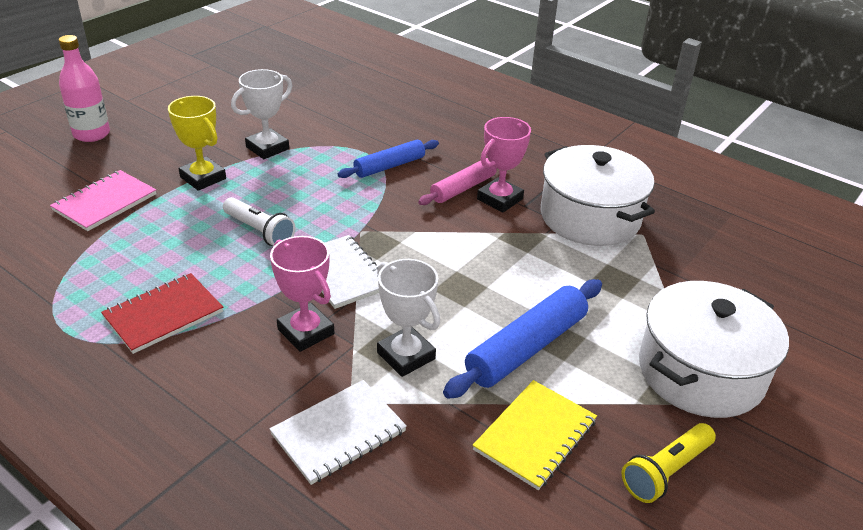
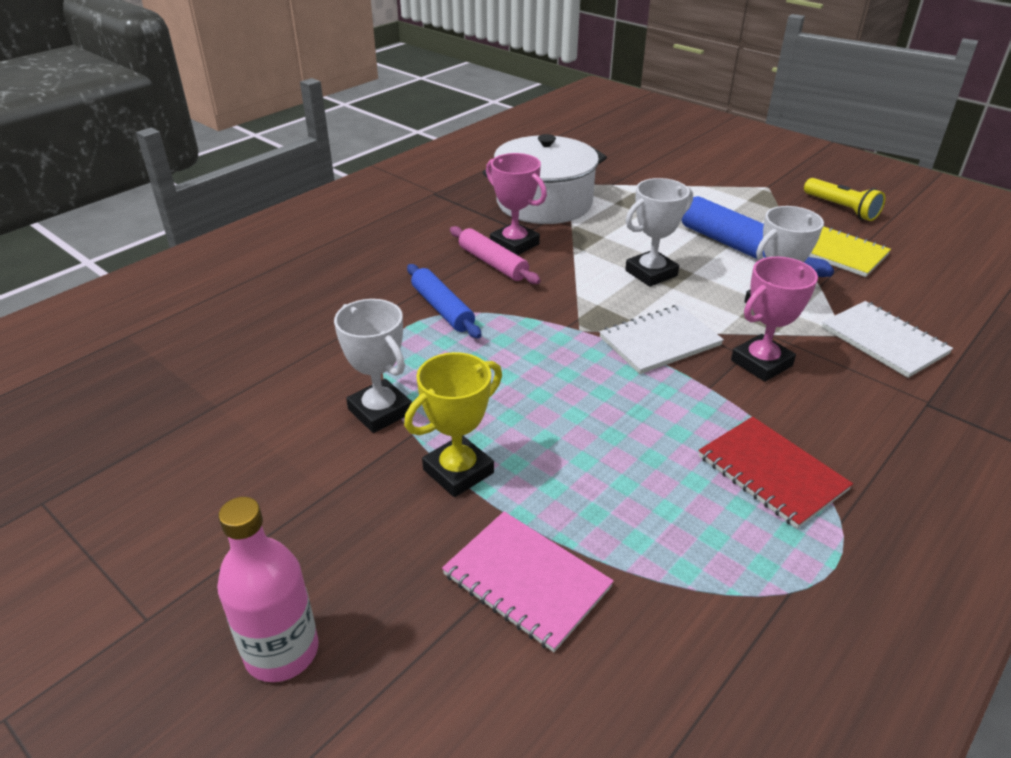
camera: 85 degrees left, 0 degrees up
(259, 231) = (589, 406): white flashlight -> none
(459, 278) = (651, 273): none -> white trophy
(700, 372) = (737, 184): white pot -> none

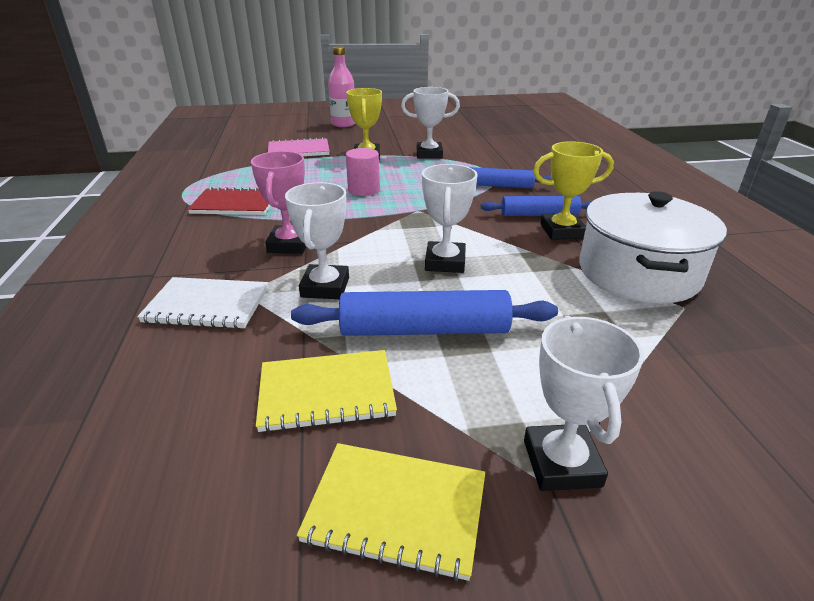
camera: 130 degrees right, 5 degrees down
(493, 263) = (539, 215): pink rolling pin -> blue rolling pin
(514, 244) = (562, 231): pink trophy -> yellow trophy
(583, 395) = (363, 190): none -> pink cylinder
(660, 341) = (365, 226): white notebook -> none
(753, 187) = (561, 463): none -> white trophy
(841, 208) = (396, 510): yellow flashlight -> yellow notebook

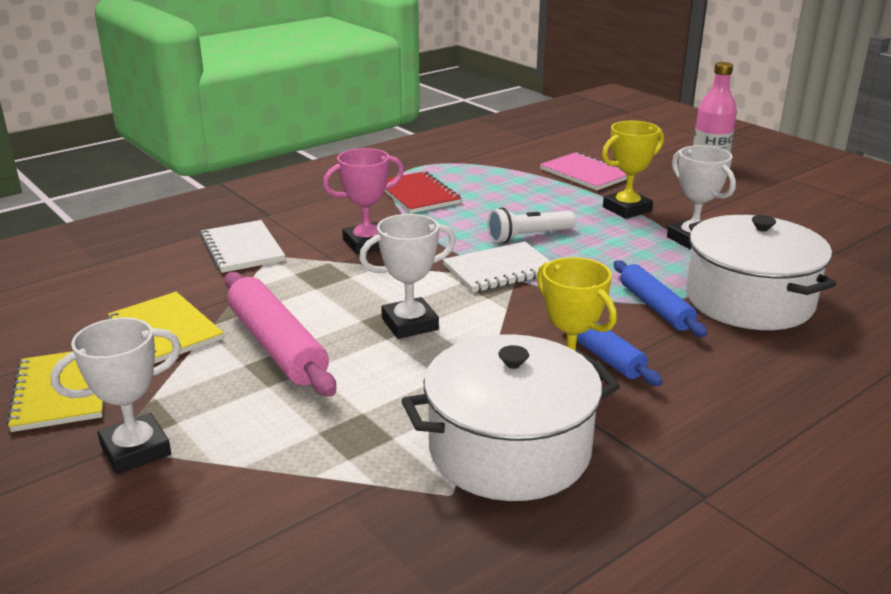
camera: 60 degrees right, 5 degrees down
(325, 287) = (308, 283): white trophy -> none
(363, 190) = (528, 237): pink cylinder -> white flashlight
(399, 211) = (499, 270): none -> white notebook
(424, 330) = (276, 346): blue rolling pin -> pink rolling pin
(513, 165) = (749, 300): none -> white pot

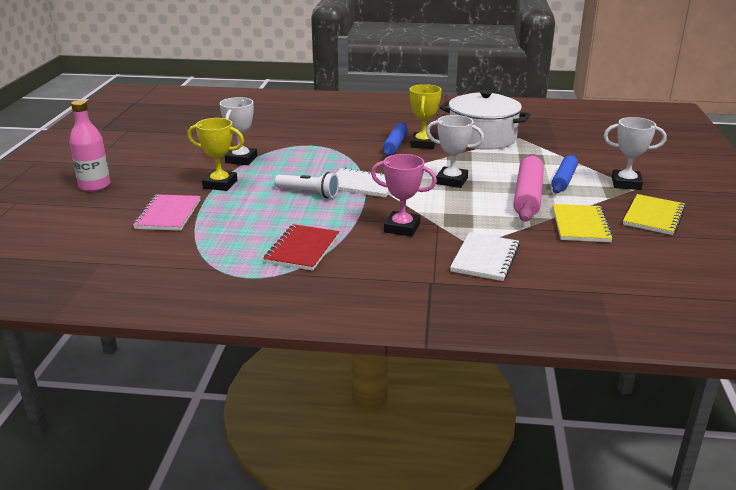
camera: 135 degrees left, 0 degrees up
(655, 307) = (336, 147): blue rolling pin -> blue rolling pin (564, 180)
(749, 300) = (295, 136): white pot -> none

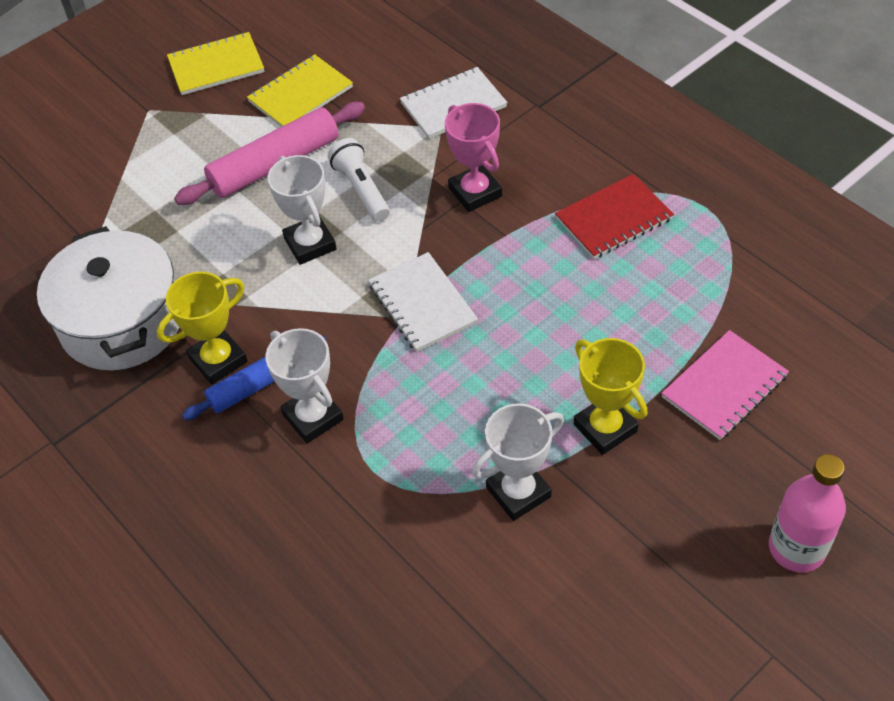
camera: 135 degrees left, 25 degrees up
(308, 193) = (507, 326): white flashlight -> white flashlight (361, 189)
(564, 180) = (190, 167): blue rolling pin -> none
(626, 183) = (144, 122): white trophy -> white trophy (313, 417)

